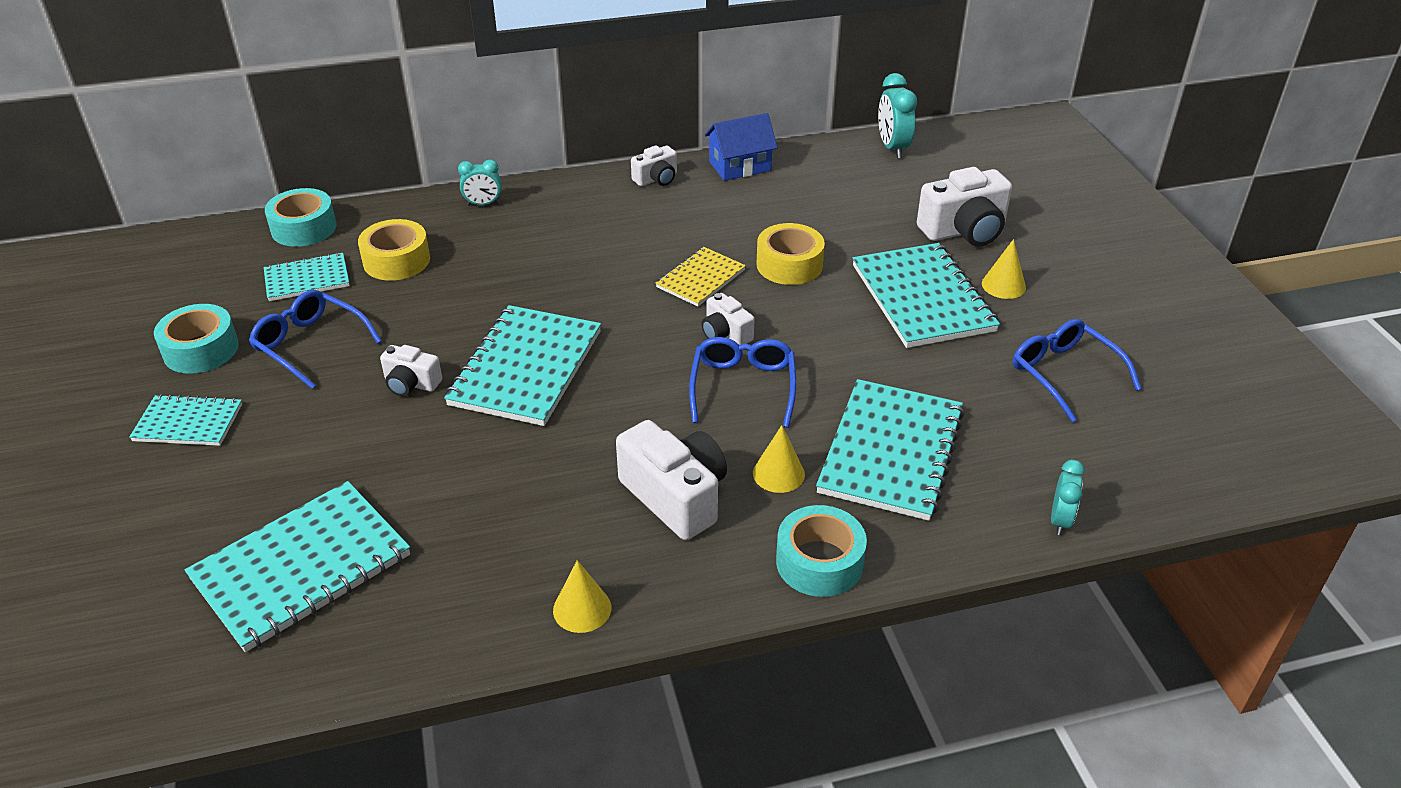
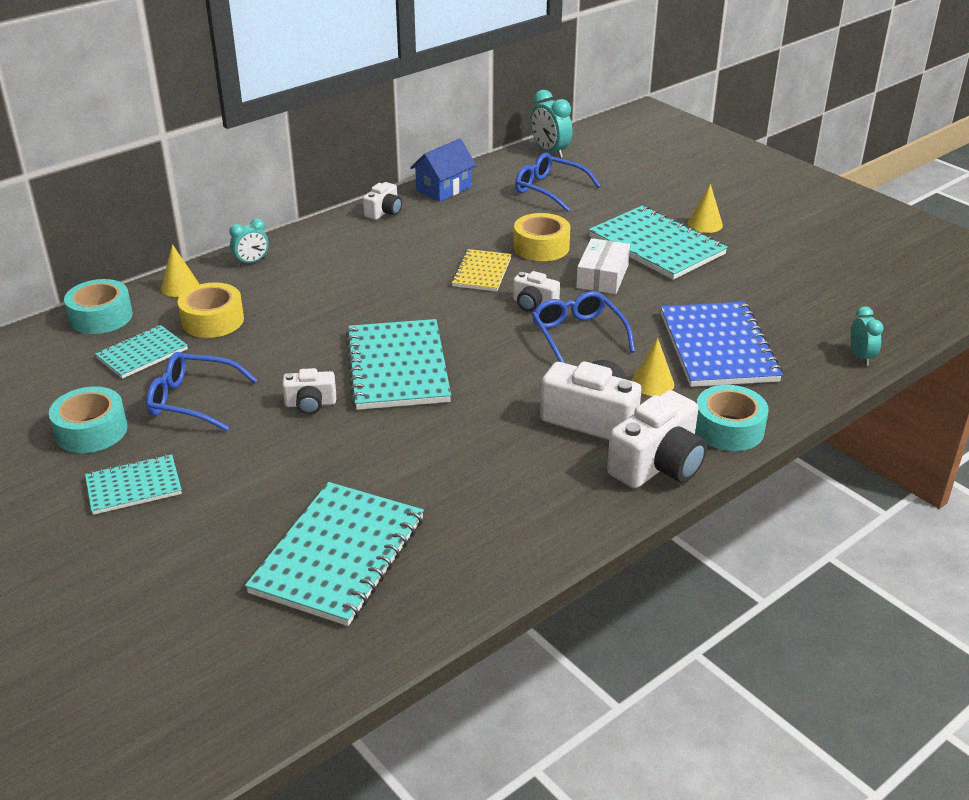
camera: 25 degrees left, 5 degrees down
(582, 609) = (588, 510): yellow cone -> yellow cone (180, 287)
(828, 320) = (602, 276): none -> white box
(891, 452) = (718, 347): turquoise notebook -> blue notebook
(964, 230) = (648, 195): white camera -> white camera (658, 465)
(1064, 374) = (790, 269): blue glasses -> blue glasses (549, 189)

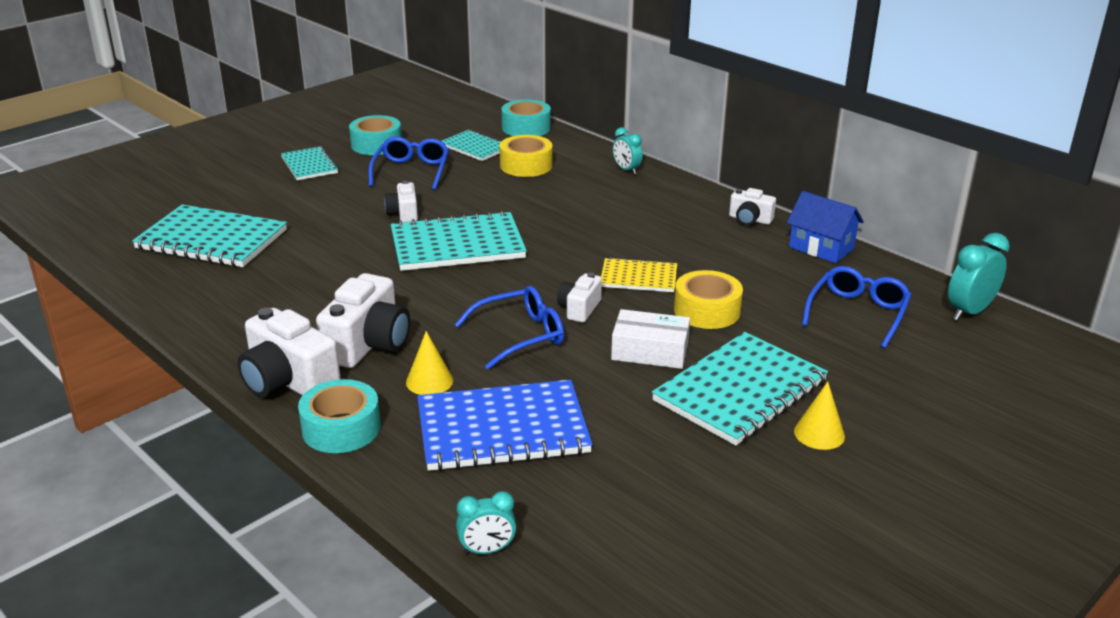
camera: 85 degrees right, 5 degrees down
(180, 287) = (577, 148): yellow cone -> none

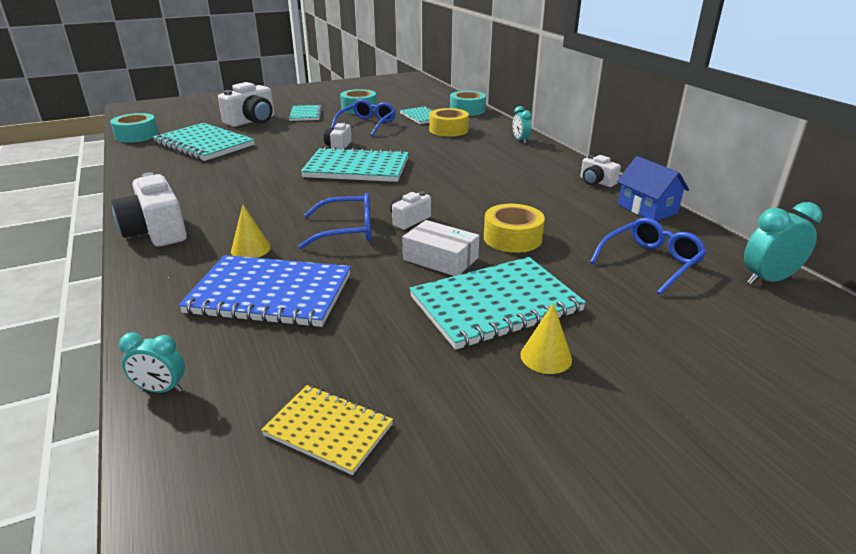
camera: 20 degrees right, 0 degrees up
(341, 428) = (156, 269): turquoise tape -> turquoise tape (137, 135)
(368, 344) = (234, 218): white camera -> white camera (252, 121)
(638, 277) = (474, 207): yellow notebook -> yellow notebook (328, 430)

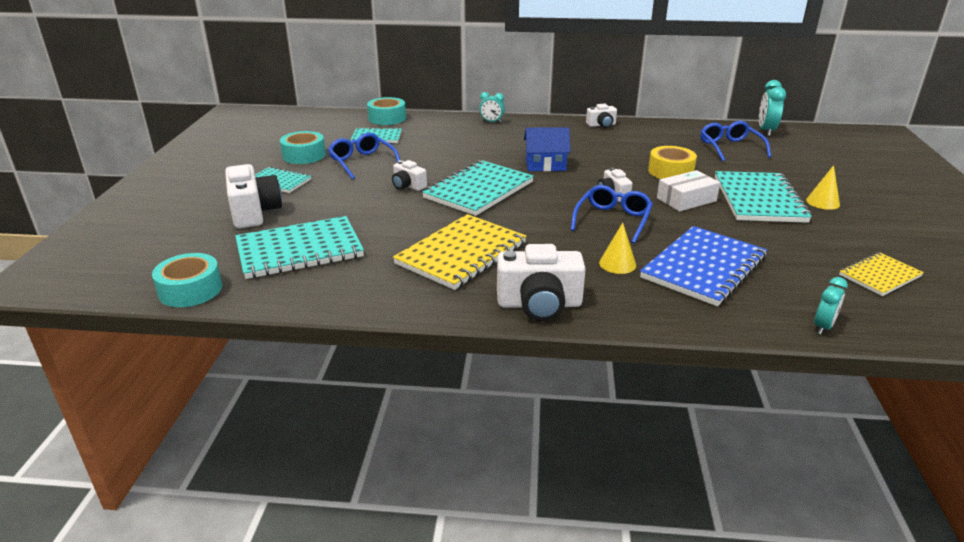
camera: 60 degrees left, 0 degrees up
(230, 188) = (461, 254): none -> yellow notebook
(448, 130) = (429, 137): yellow tape -> none
(647, 209) = (657, 126): blue house -> blue house (545, 165)

